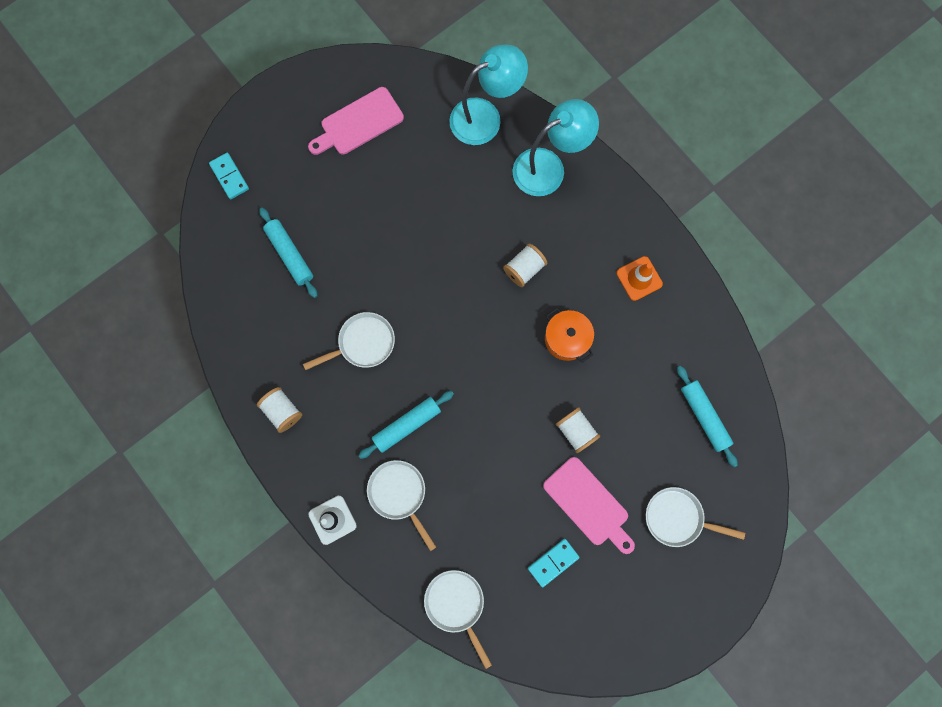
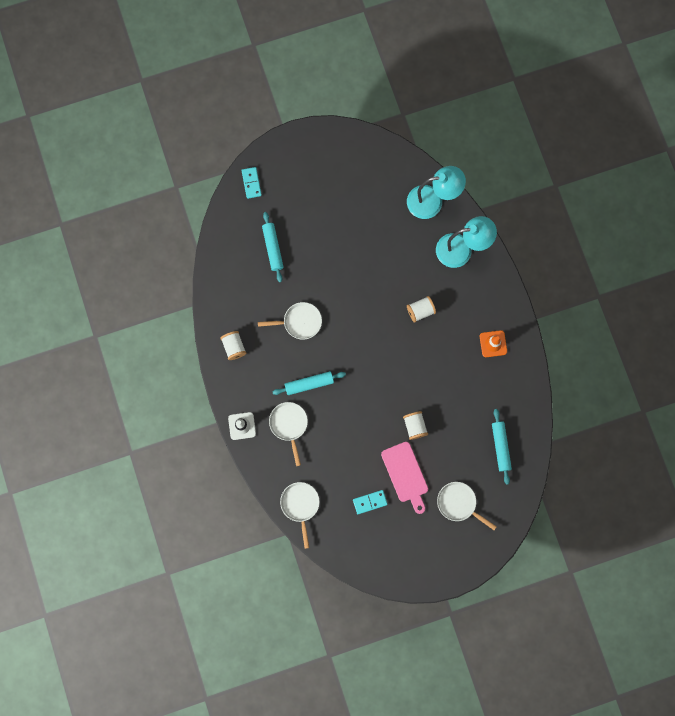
camera: 20 degrees right, 0 degrees up
(358, 123) = (347, 176): pink cutting board -> none
(566, 339) = (431, 366): orange pot -> none

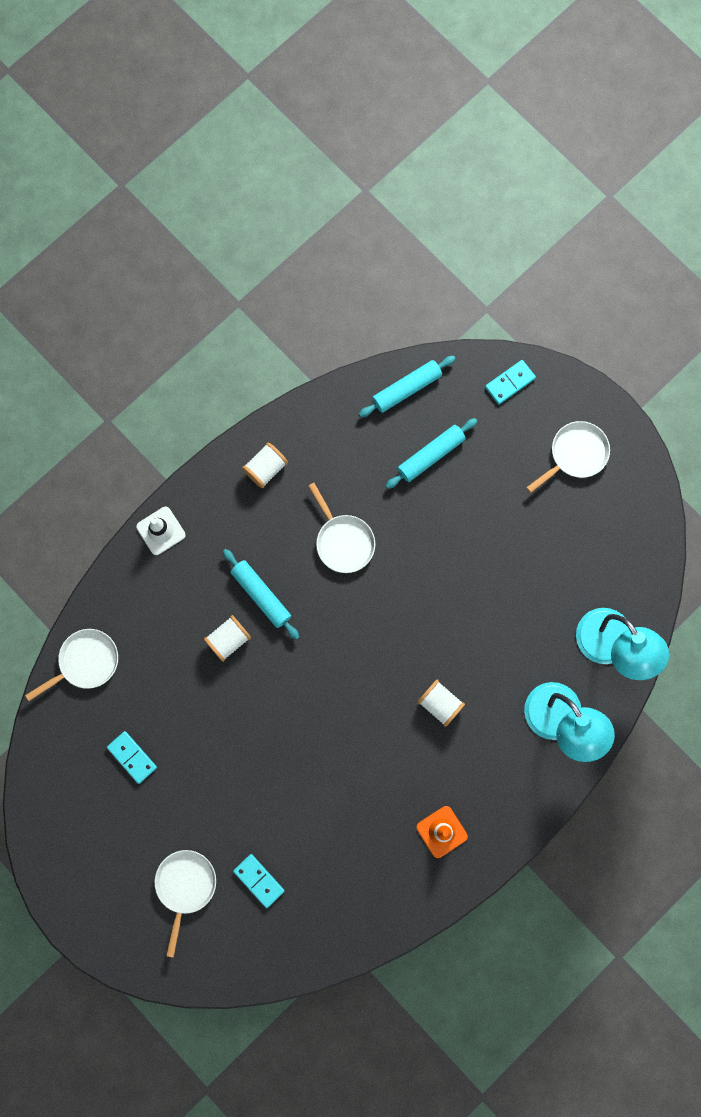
camera: 65 degrees right, 0 degrees up
(289, 425) = (191, 594): white pan -> white pan (575, 454)
(405, 474) = (193, 790): pink cutting board -> none
(415, 426) = (268, 772): white spool -> white spool (229, 640)
(474, 459) = (259, 880): none -> turquoise domino
(500, 447) = (294, 911): turquoise rolling pin -> turquoise rolling pin (407, 389)

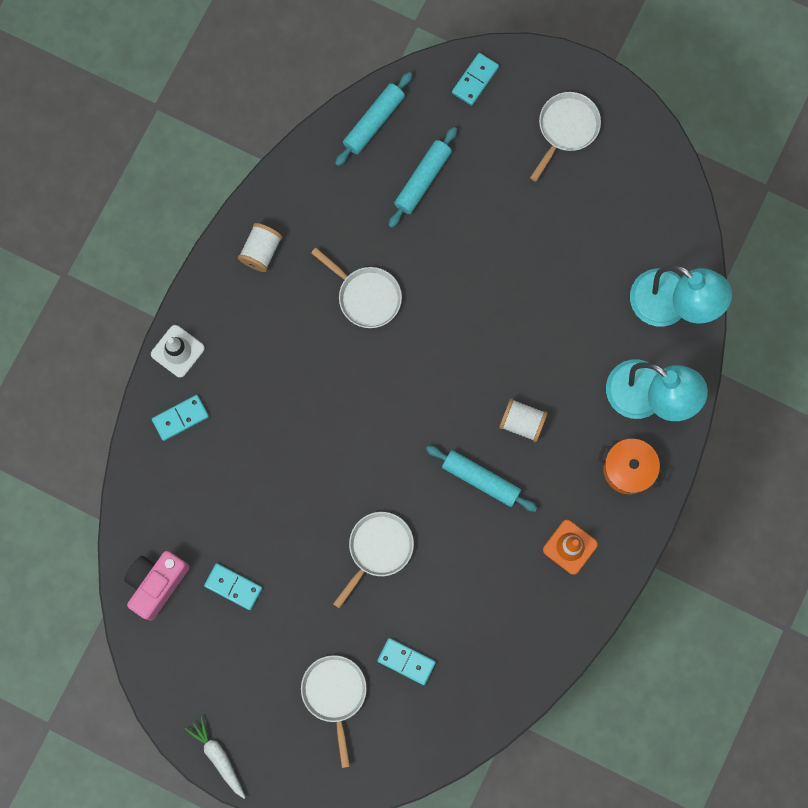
camera: 20 degrees left, 0 degrees up
(63, 904) = (218, 757): none -> white carrot
(67, 730) = (157, 583): none -> pink camera
(85, 662) = (150, 509): white pan -> white pan (378, 549)
(141, 591) = (180, 418): none -> turquoise domino
(229, 640) = (287, 435): white spool -> none
(261, 595) = (303, 379): turquoise rolling pin -> turquoise rolling pin (480, 479)
(519, 780) = (628, 469): none -> orange pot

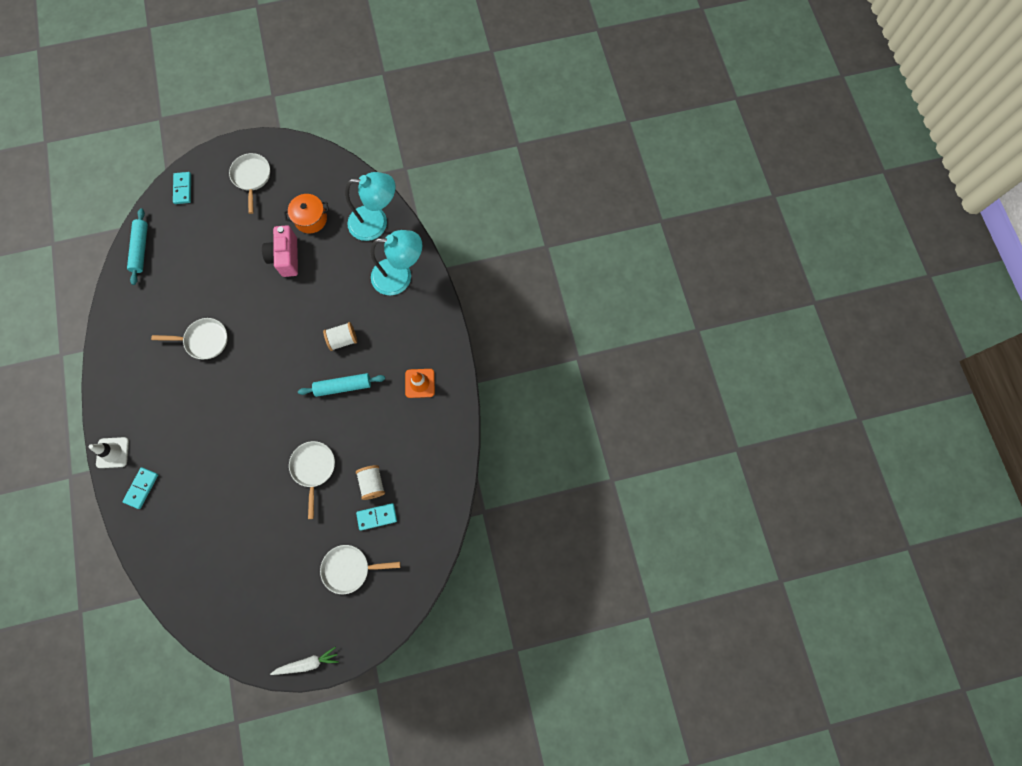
camera: 40 degrees left, 5 degrees down
(157, 583) = (195, 593): pink camera -> pink camera (286, 257)
(218, 757) = (307, 663): white carrot -> white carrot turned 150 degrees clockwise
(233, 586) = (244, 557): turquoise domino -> none
(261, 251) = (124, 362): white spool -> white spool (372, 483)
(335, 694) = (349, 569): white pan -> white pan turned 45 degrees counterclockwise
(422, 180) = (191, 258): turquoise rolling pin -> none
(628, 469) = (419, 319): orange pot -> orange pot (311, 219)

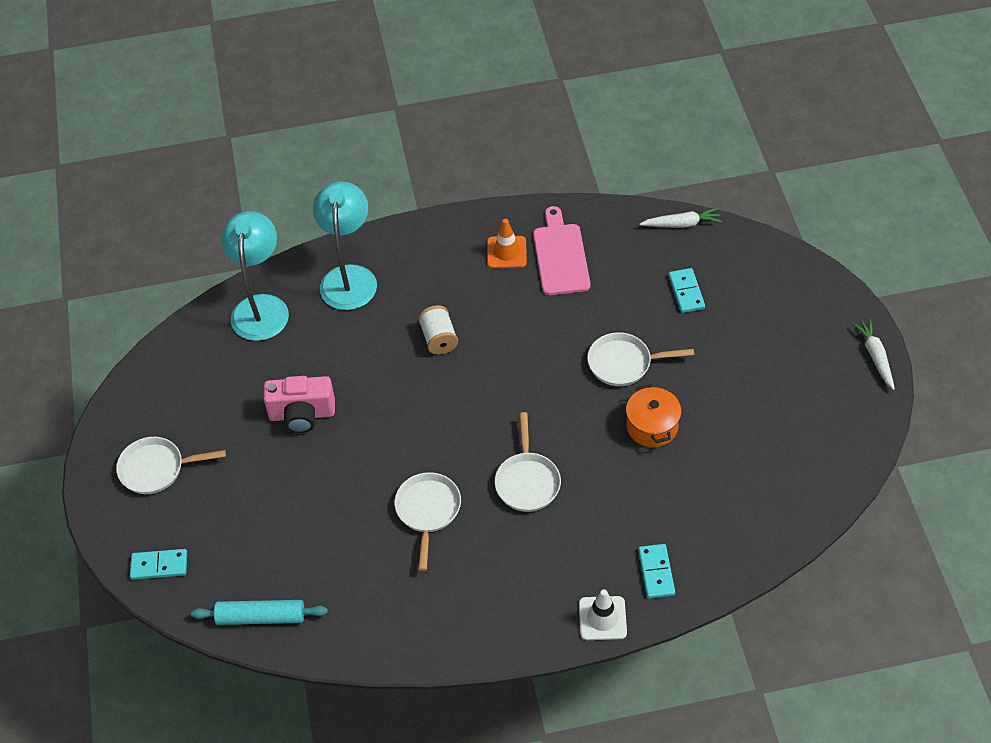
camera: 85 degrees left, 20 degrees down
(141, 488) = (656, 572): turquoise domino -> turquoise domino turned 60 degrees clockwise
(311, 219) = (242, 387): orange pot -> orange pot (652, 426)
(343, 386) = (508, 335): turquoise rolling pin -> none
(349, 569) = (754, 318): white pan -> white pan (527, 481)
(372, 483) = (643, 298): white spool -> none
(415, 422) = (560, 256): none -> pink cutting board
(444, 515) = (681, 224): none -> white carrot

